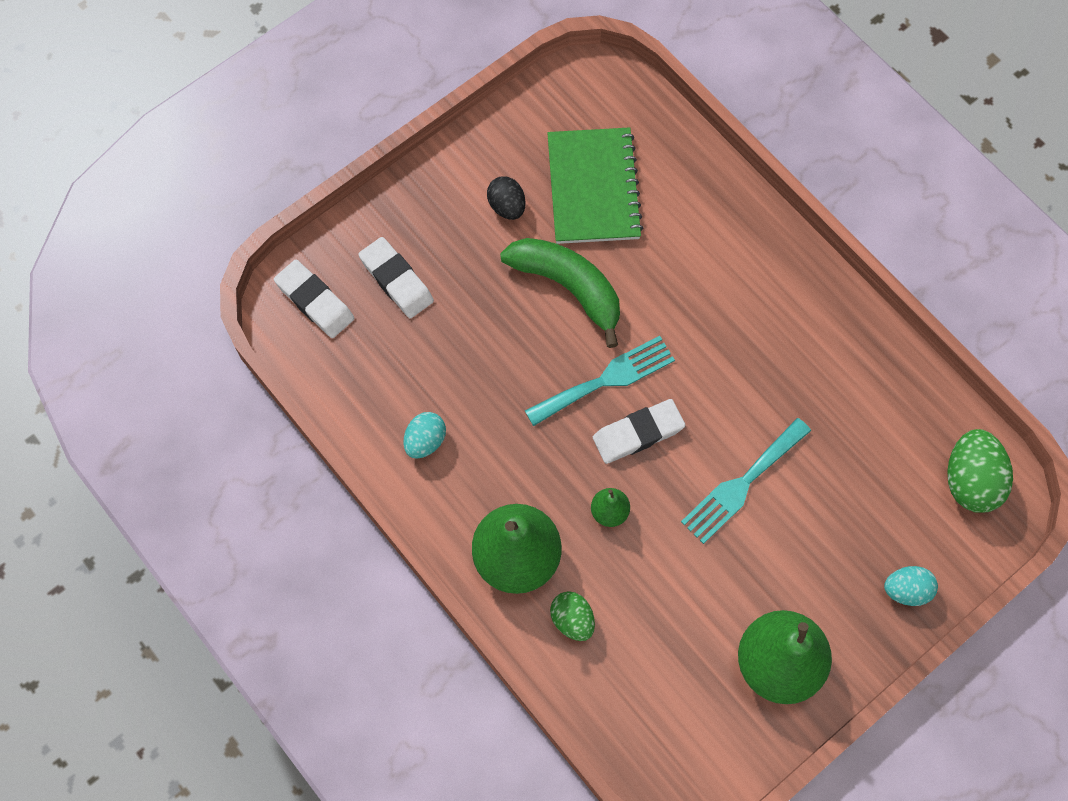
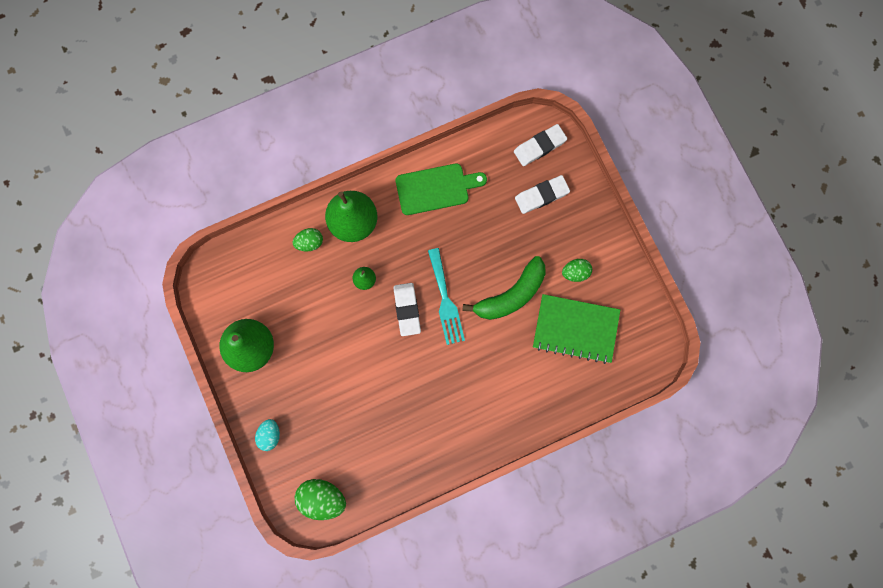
camera: 105 degrees right, 10 degrees up
(425, 441) = (436, 188): turquoise egg -> green cutting board
(507, 206) = (575, 272): black egg -> green egg
(742, 484) = (359, 361): turquoise fork -> none

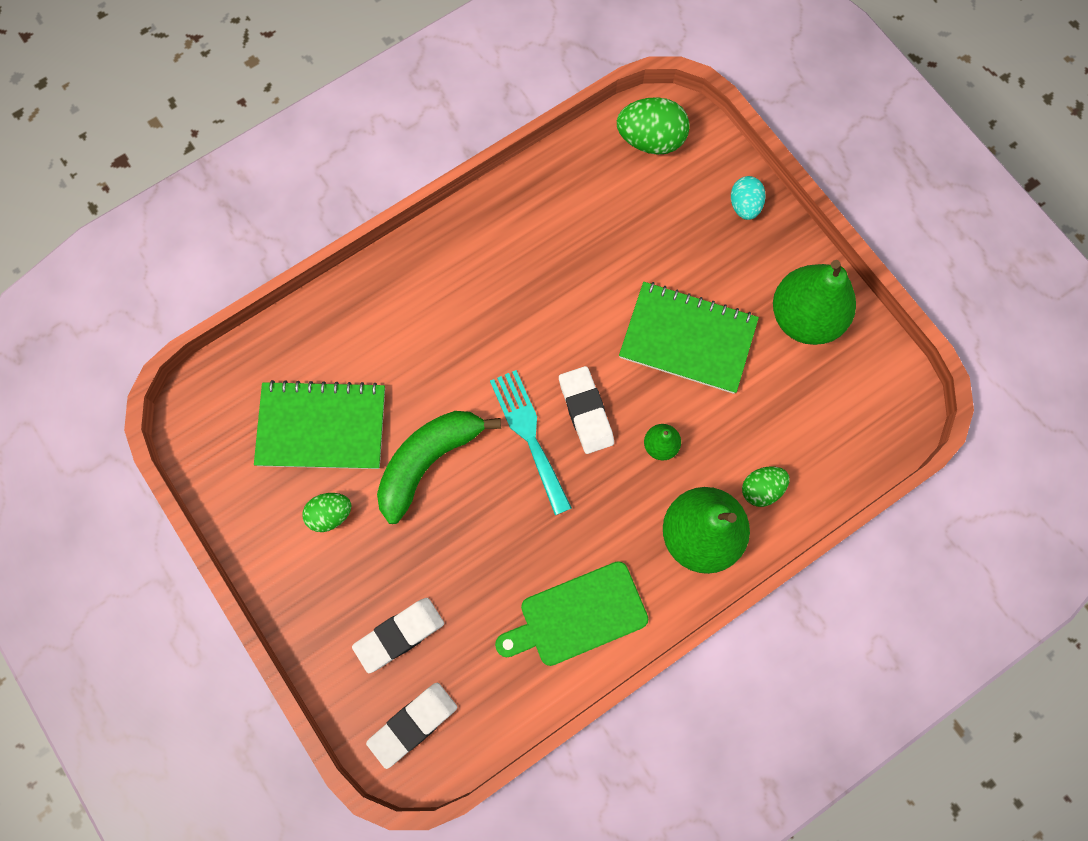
camera: 170 degrees right, 5 degrees down
(331, 346) = (687, 339): none -> green notebook

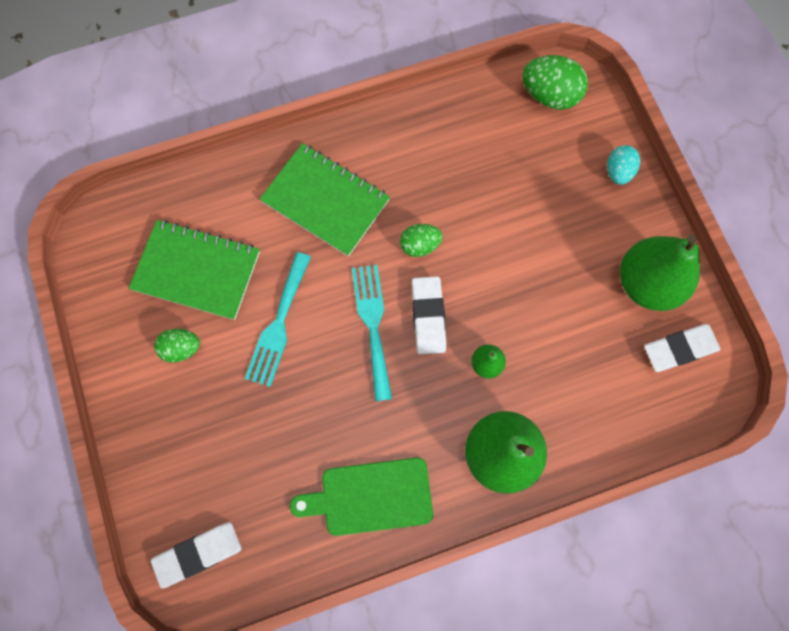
camera: 15 degrees right, 0 degrees up
(399, 635) = (209, 470): white eraser -> white eraser (679, 349)
(428, 461) = (278, 324): green banana -> turquoise fork
(687, 339) = (536, 276): green notebook -> green notebook (325, 201)
(761, 489) = (567, 427): green egg -> green egg (420, 245)

